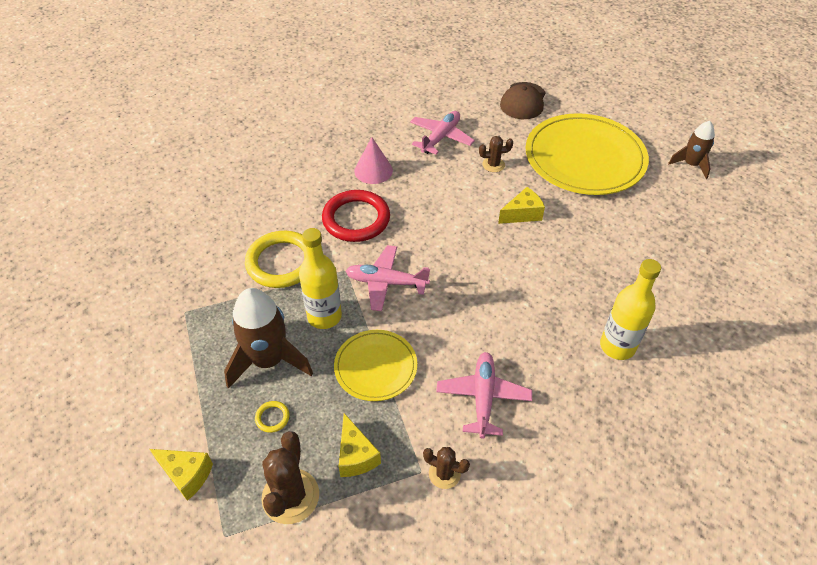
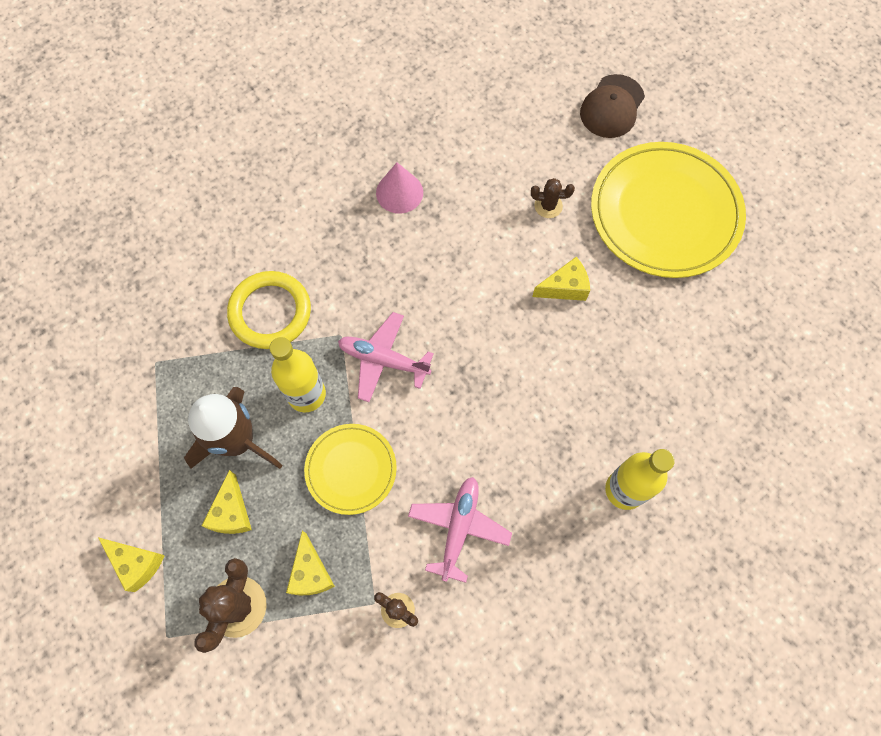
camera: 10 degrees right, 20 degrees up
(272, 418) = (232, 512): yellow ring -> yellow cheese
(356, 219) = (365, 263): red ring -> none
(440, 137) = (492, 152): pink plane -> none
(691, 165) = (797, 244): brown rocket -> none

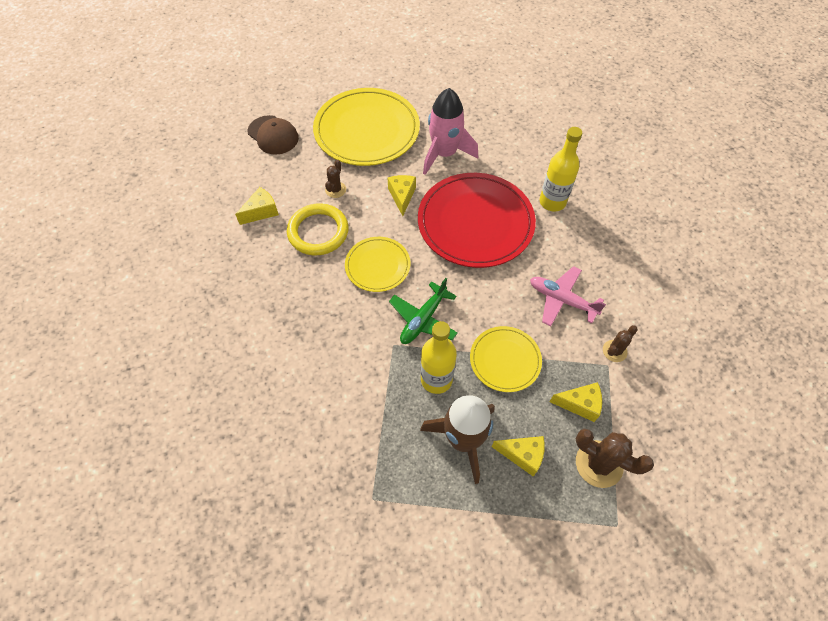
camera: 75 degrees left, 10 degrees down
(137, 563) = (552, 542): yellow cheese -> yellow cheese (261, 211)
(270, 312) = (356, 393): yellow ring -> yellow ring (318, 232)
(383, 360) = (423, 319): pink plane -> green plane
(399, 192) = (285, 278): pink cone -> none
(446, 288) = (377, 266): none -> yellow plate
(552, 390) = (475, 222): none -> red plate
(660, 323) = (444, 154): none -> pink rocket

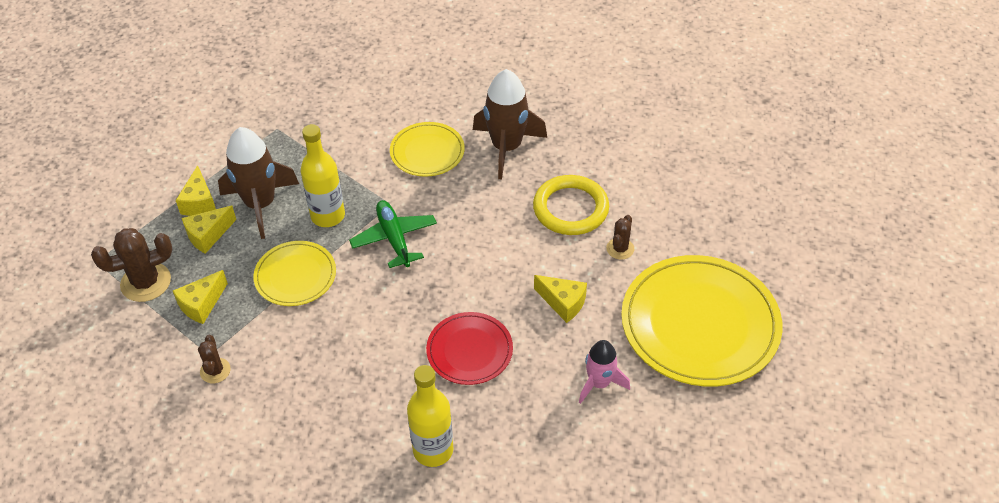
camera: 125 degrees right, 10 degrees down
(261, 211) = (635, 176): yellow cheese -> yellow cheese (199, 202)
(273, 135) = (753, 231): brown cap -> none
(281, 302) = (506, 147): none -> brown rocket
(335, 190) = (620, 249): brown cactus -> brown cactus turned 60 degrees clockwise
(377, 266) = (487, 235): yellow plate -> yellow plate (427, 152)
(444, 154) = (599, 383): pink rocket -> pink rocket, size x0.60
(475, 222) = (469, 350): red plate -> red plate, size x0.54
(562, 300) = (307, 365): pink plane -> none

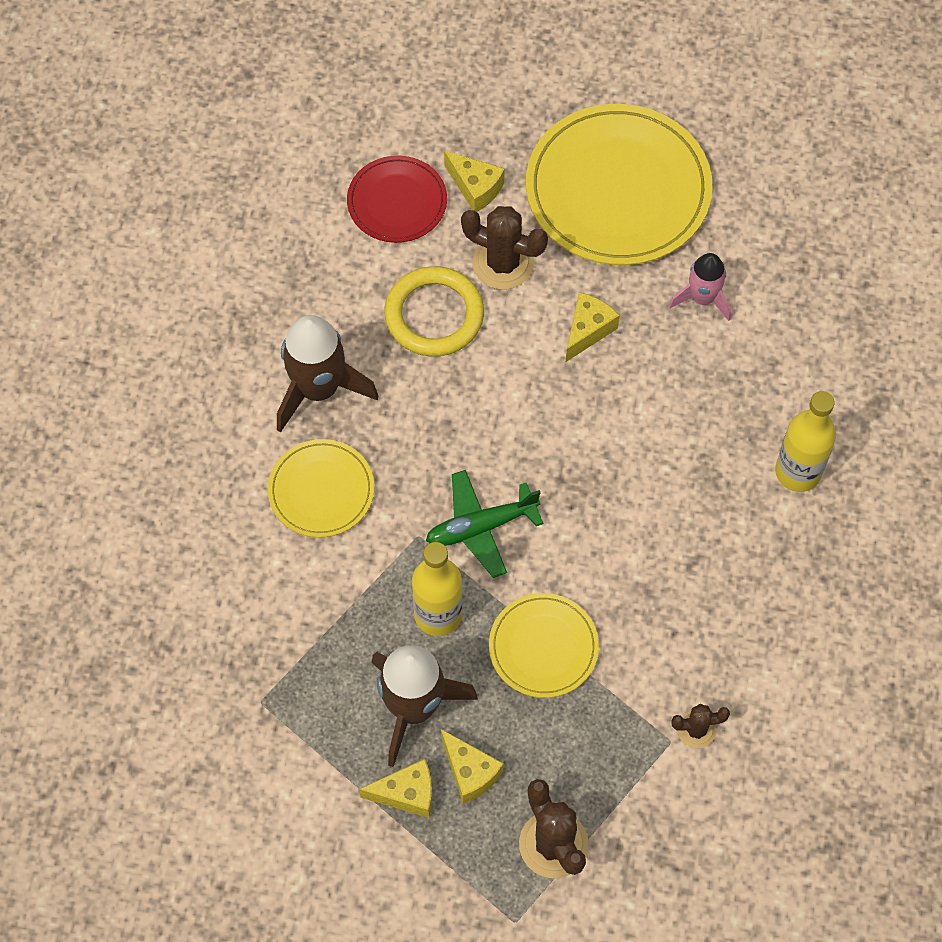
camera: 90 degrees left, 15 degrees up
(201, 304) = (591, 762): yellow cheese -> yellow cheese (475, 188)
(469, 350) = (660, 434): red plate -> red plate (397, 202)
(620, 249) = (503, 263): brown cactus -> brown cactus, size x1.75

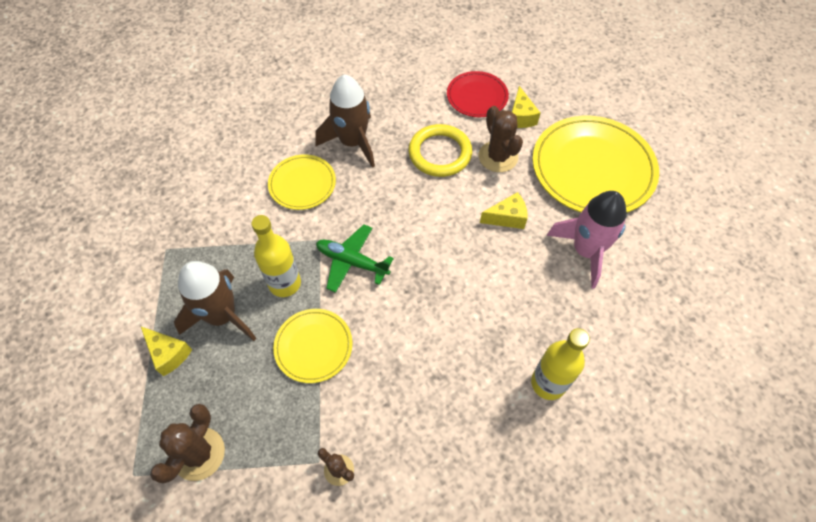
camera: 45 degrees right, 5 degrees down
(470, 772) = (207, 373): yellow cheese -> none
(702, 298) = (585, 251): pink rocket -> pink rocket, size x1.66

